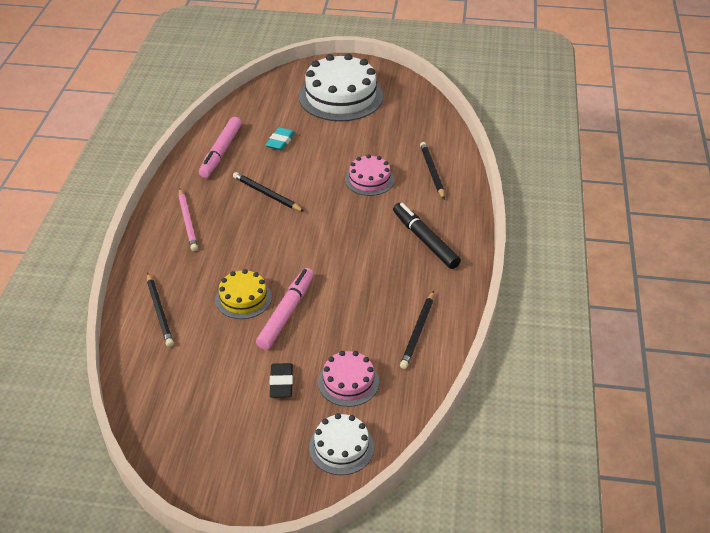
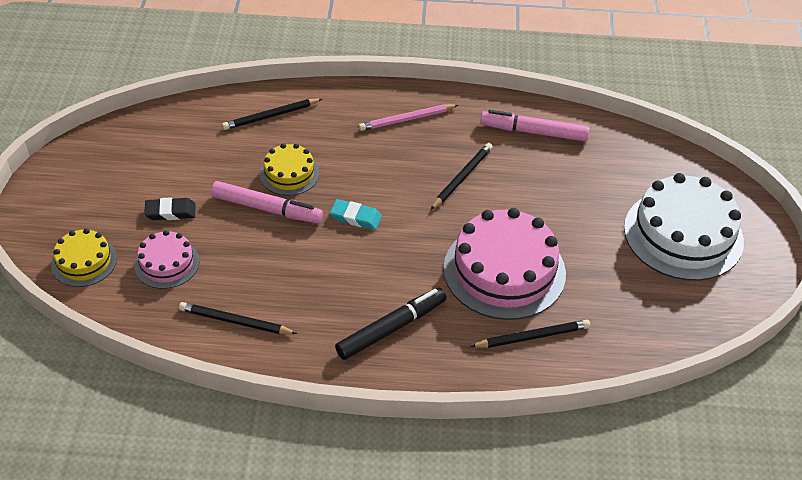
camera: 85 degrees right, 5 degrees up
(280, 141) = (567, 181): turquoise eraser -> turquoise eraser (356, 217)
(341, 447) = (84, 261): white cake -> yellow cake
(369, 180) = (504, 271): pink cake -> pink cake, size x1.91

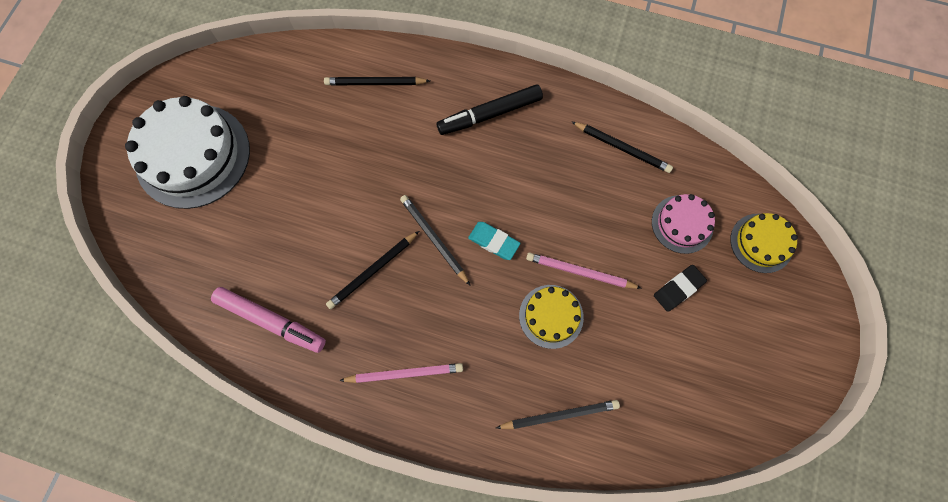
camera: 165 degrees left, 25 degrees up
(170, 212) = (678, 289): black eraser -> black eraser turned 45 degrees counterclockwise
(267, 208) = (580, 272): pink marker -> pink pencil
(414, 209) = (434, 239): none -> black pencil
(504, 271) = (373, 151): pink cake -> none

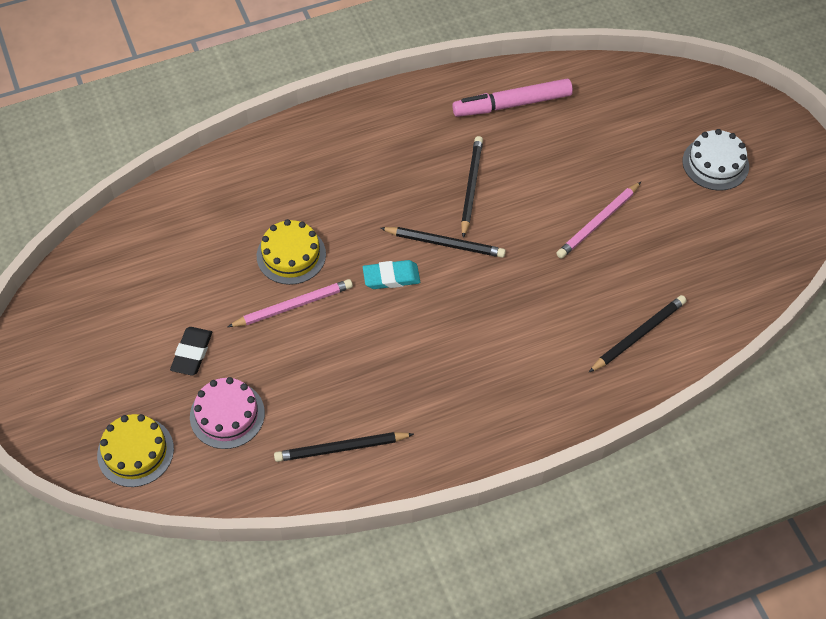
camera: 140 degrees right, 15 degrees down
(193, 155) = (715, 163): white cake -> white cake, size x0.52
(404, 373) = (375, 140): pink pencil -> pink pencil (598, 222)
(490, 114) = (500, 386): black marker -> none
(559, 415) = (228, 193): black pencil -> none

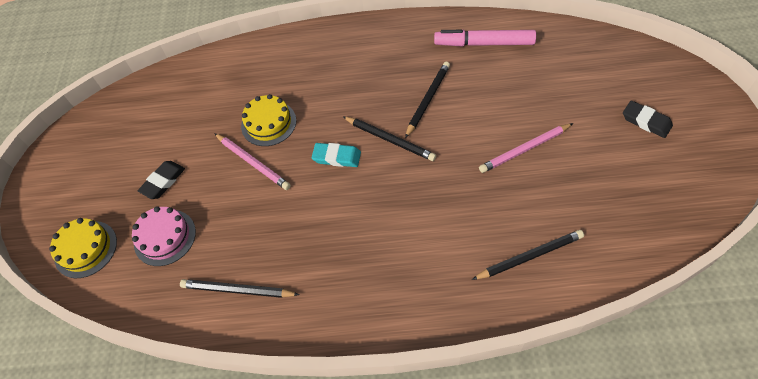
camera: 25 degrees right, 0 degrees up
(293, 306) = (252, 162): pink pencil -> pink pencil turned 45 degrees clockwise
(715, 163) = (646, 121): white cake -> black eraser

